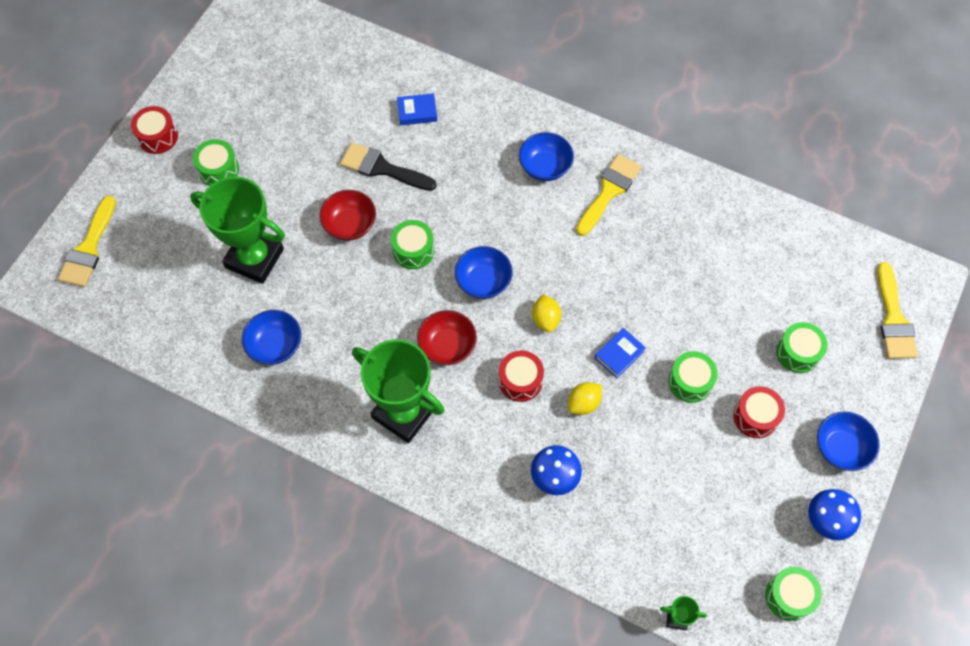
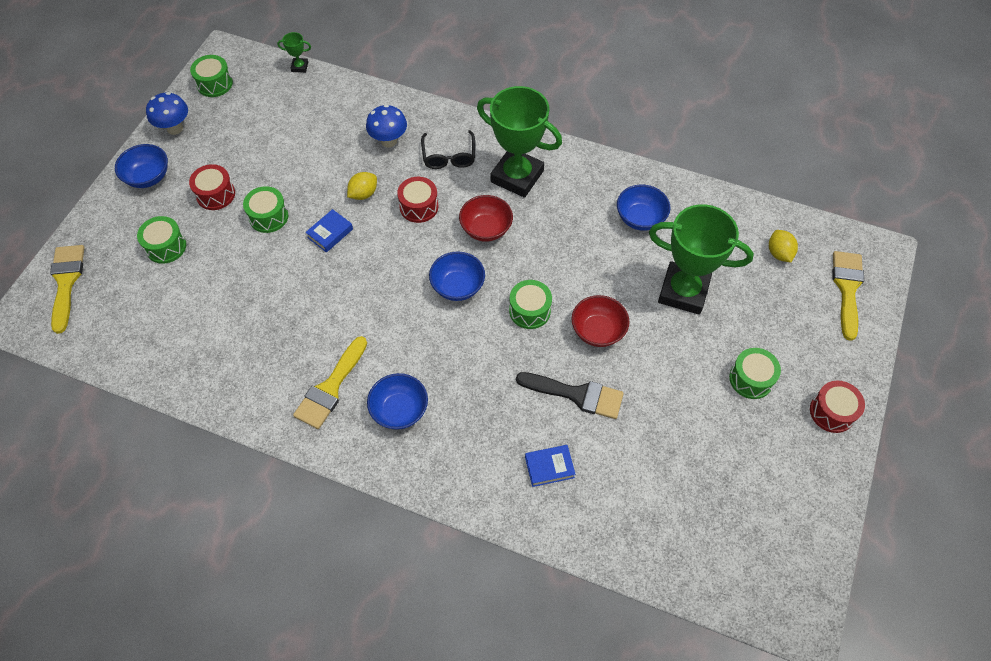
camera: 175 degrees right, 5 degrees down
(481, 449) = (449, 156): none -> black glasses
(545, 319) = (397, 258): yellow lemon -> yellow lemon (779, 253)

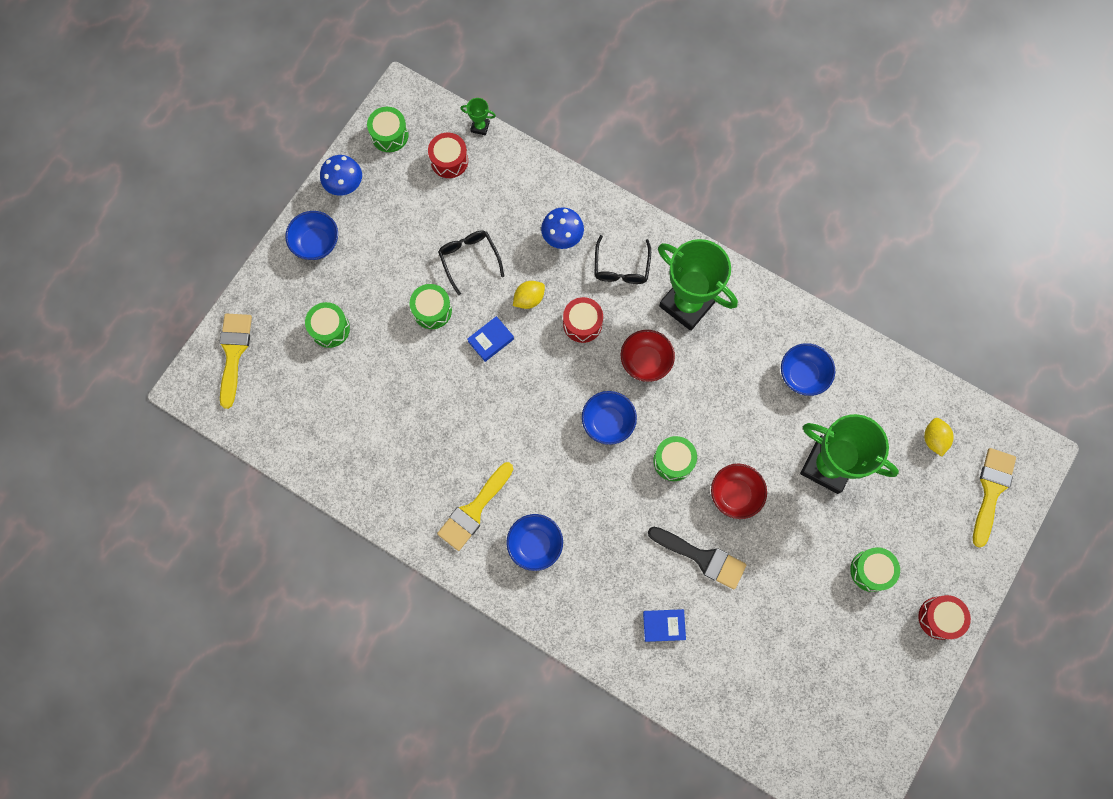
camera: 10 degrees right, 15 degrees up
(215, 194) = (382, 275): red drum -> red drum (449, 161)
(301, 170) = (469, 259): none -> black glasses

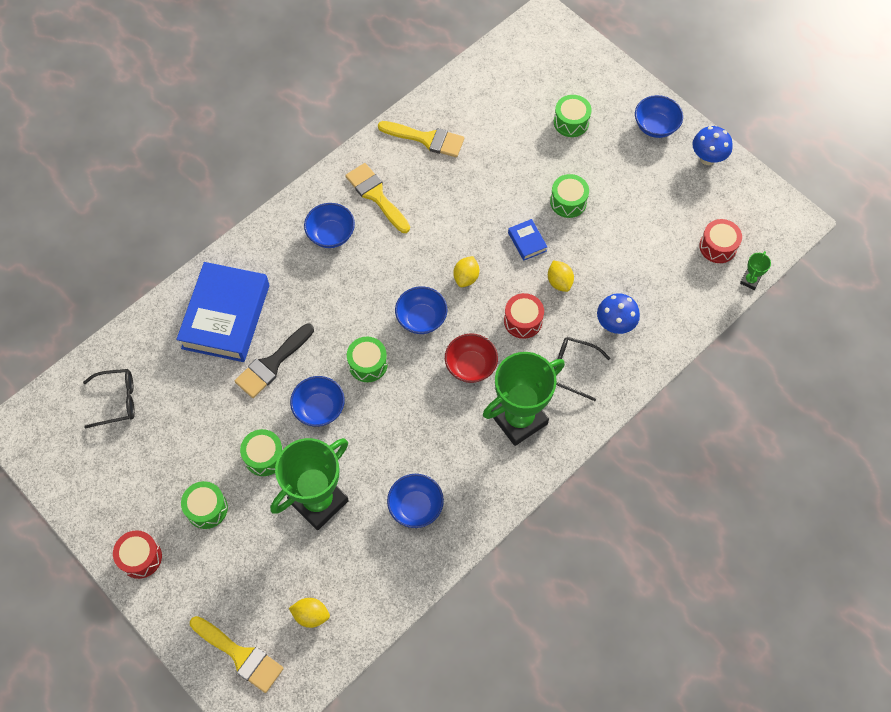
camera: 105 degrees right, 10 degrees down
(234, 353) = (567, 51): yellow brush -> yellow brush (426, 139)
(389, 135) = (754, 203): green drum -> green drum (264, 456)
(469, 259) = (611, 242): black glasses -> black glasses (116, 400)
(549, 390) = (466, 277): none -> yellow lemon
(663, 625) = (226, 316): blue book -> blue book, size x2.43
(735, 494) = (319, 408): red bowl -> blue bowl

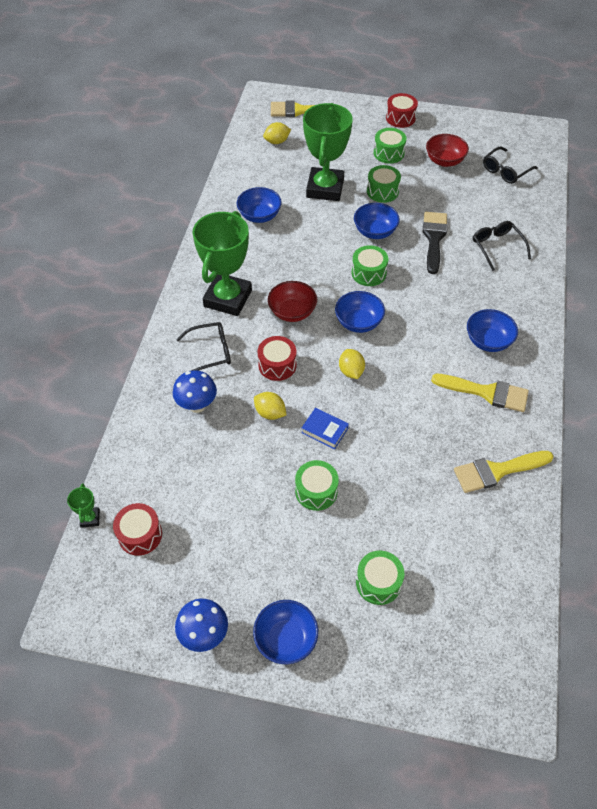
camera: 145 degrees right, 10 degrees down
(161, 456) = (444, 161): none -> red bowl
(226, 316) = (497, 247): blue book -> black glasses

